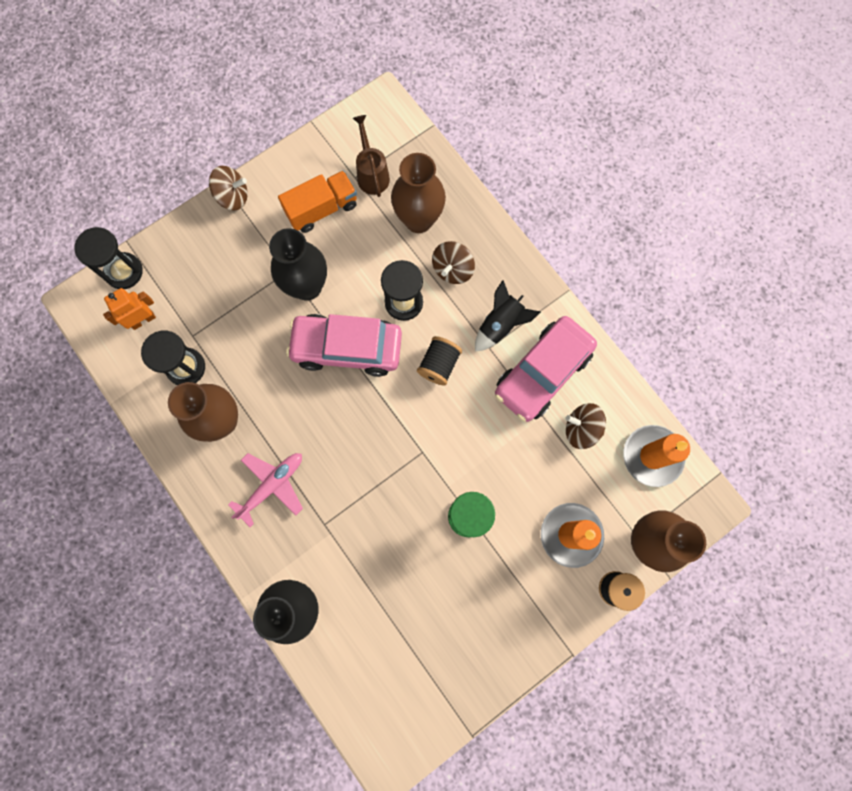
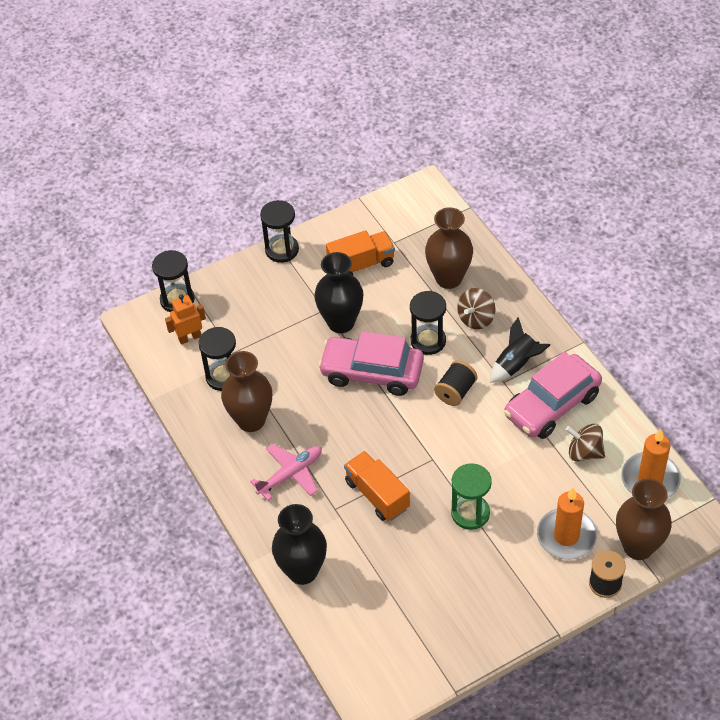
camera: 10 degrees right, 25 degrees down
(233, 197) = (282, 250): brown spinning top -> black hourglass
(367, 503) = (377, 495): none -> orange truck
(372, 174) = (410, 241): brown watering can -> none

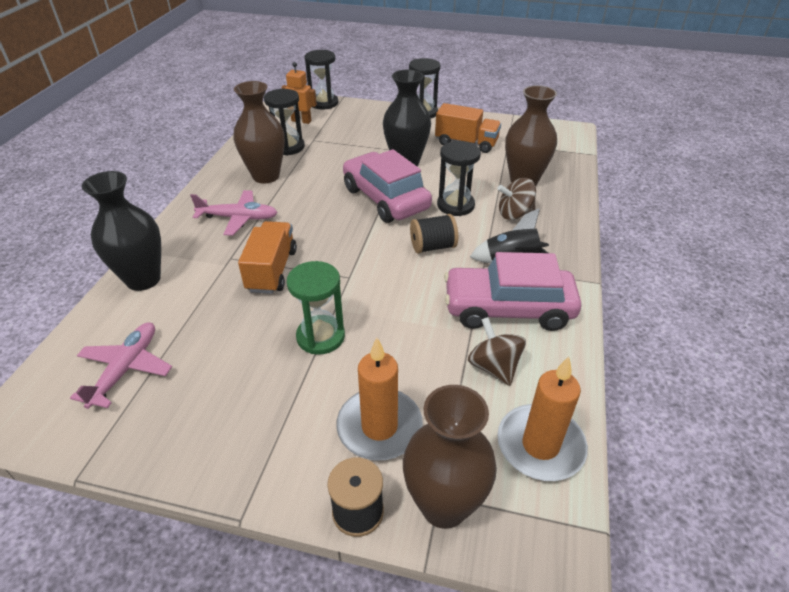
camera: 40 degrees right, 10 degrees down
(389, 626) = (126, 369): none -> pink plane

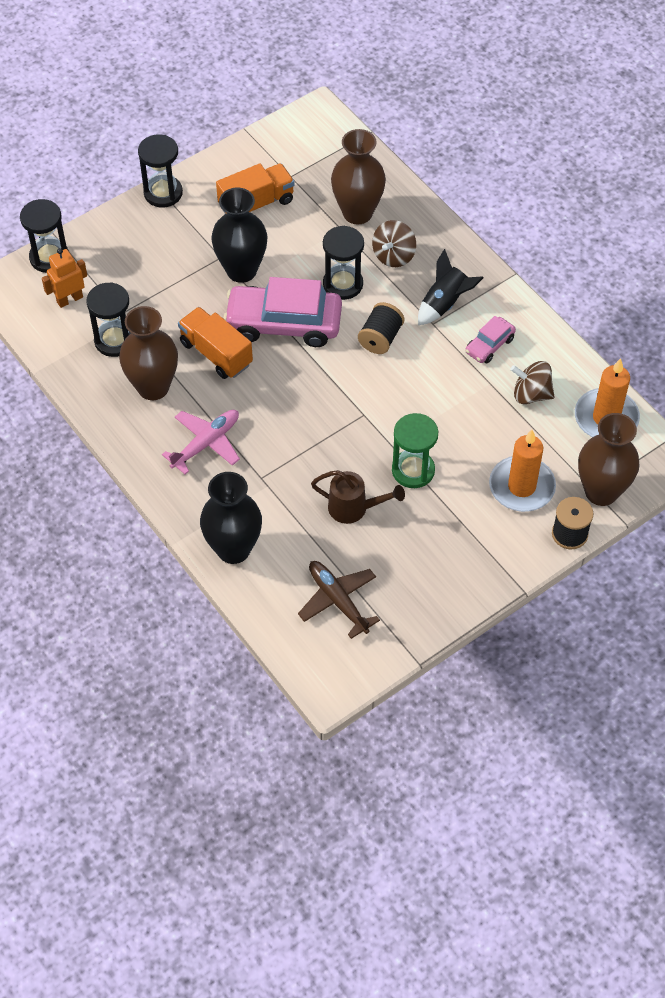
camera: 50 degrees left, 15 degrees up
(126, 369) = (338, 601): pink plane -> brown plane
(243, 323) = (354, 508): none -> brown watering can
(272, 270) = (307, 458): orange truck -> orange truck (216, 353)
(508, 309) = (489, 345): pink car -> pink car, size x0.48

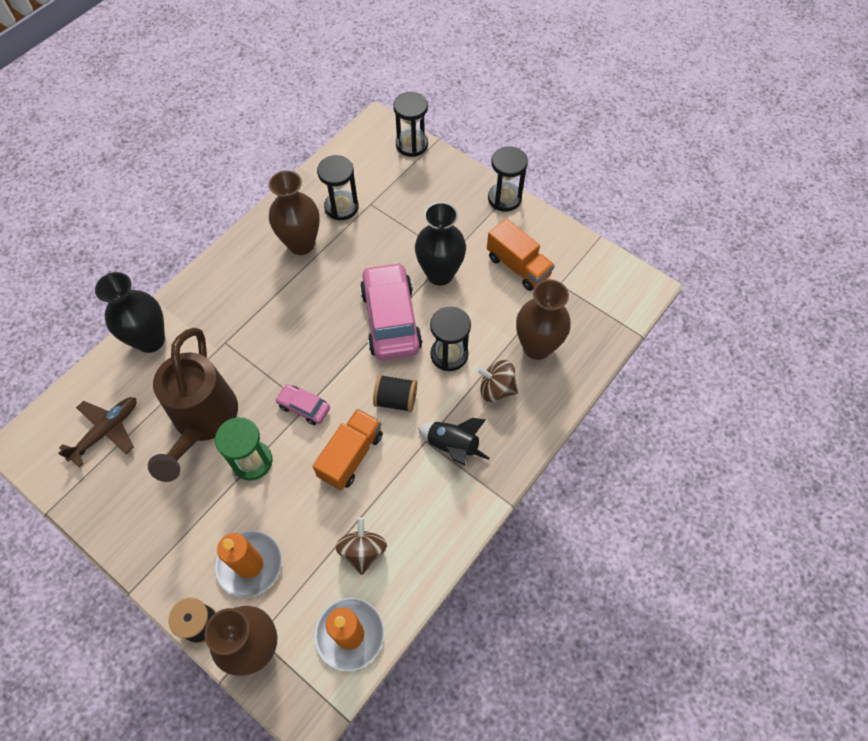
camera: 75 degrees right, 5 degrees up
(69, 299) = (374, 168): orange robot -> none
(206, 444) = (252, 294): pink plane -> none
(216, 353) = (346, 278): orange truck -> orange truck (351, 455)
(354, 508) = (203, 421): brown watering can -> brown watering can, size x1.90
(489, 345) = (413, 498): pink car -> pink car (304, 407)

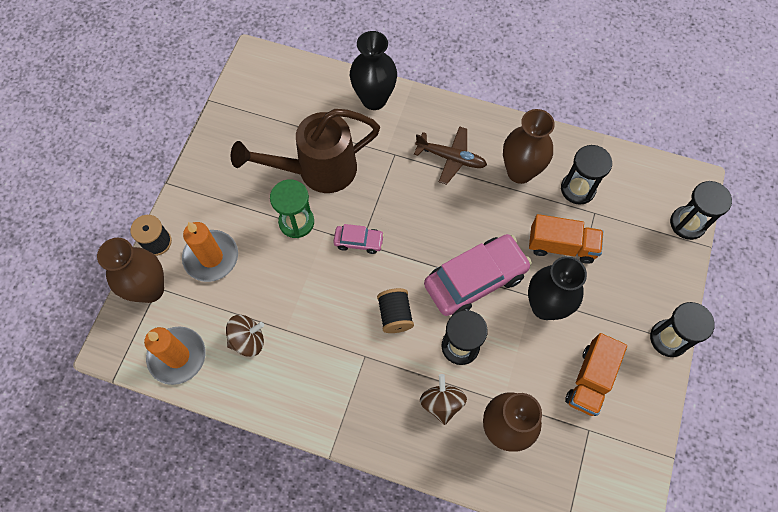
camera: 70 degrees right, 5 degrees up
(106, 431) = (284, 107): brown plane -> brown plane (450, 158)
(304, 407) = (359, 241): pink car -> pink car turned 90 degrees clockwise
(351, 455) = (328, 297): orange truck -> orange truck (561, 246)
(452, 446) = (368, 382): black rocket -> none

